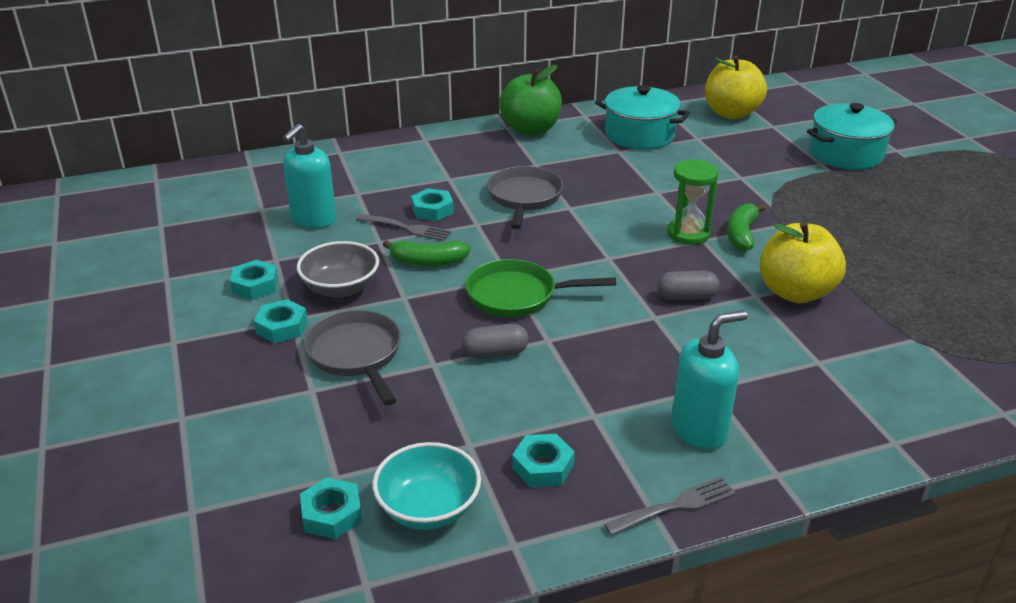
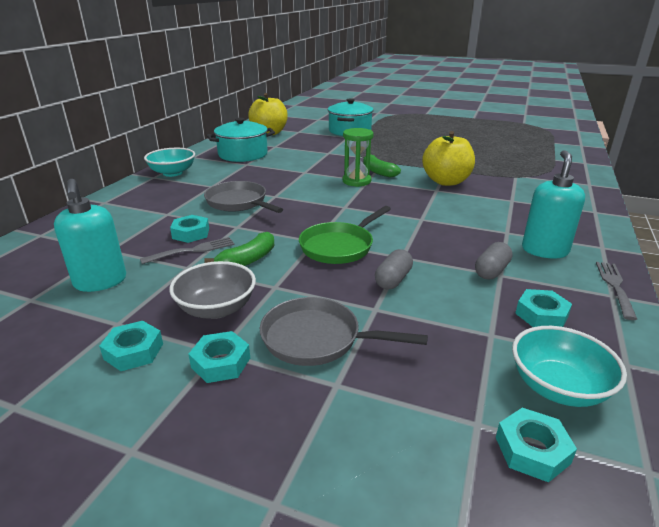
camera: 50 degrees left, 5 degrees down
(530, 129) = (173, 173): green apple -> turquoise bowl
(687, 297) = (414, 204): grey capsule -> grey capsule (491, 271)

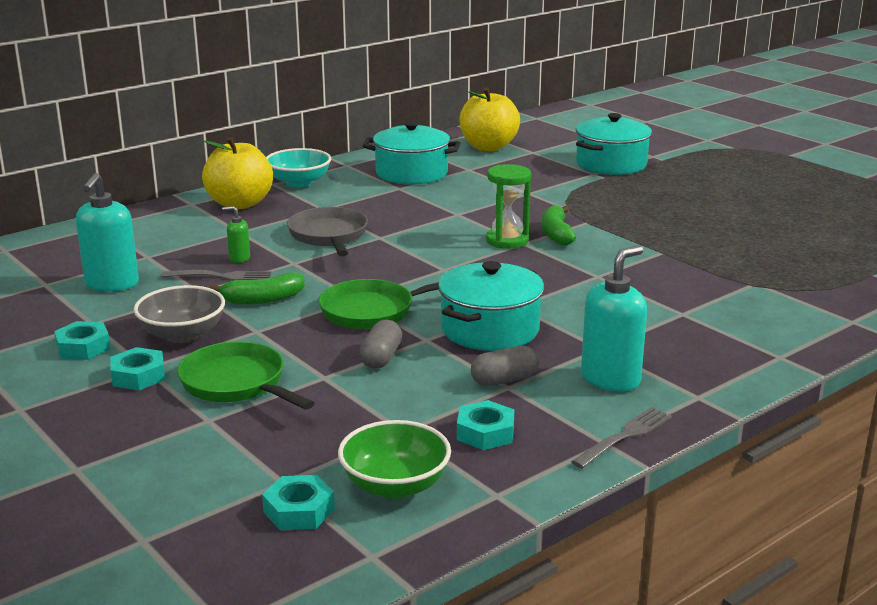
camera: 30 degrees right, 5 degrees down
(191, 233) = (239, 258): turquoise nut -> green soap dispenser
(317, 339) = (237, 384): grey pan -> green pan
(393, 280) = (381, 358): grey capsule -> grey capsule turned 45 degrees counterclockwise
(430, 238) = (490, 329): none -> turquoise pot
(446, 181) = (631, 268): yellow apple -> yellow apple (240, 204)
(558, 387) = (395, 485): turquoise bowl -> green bowl

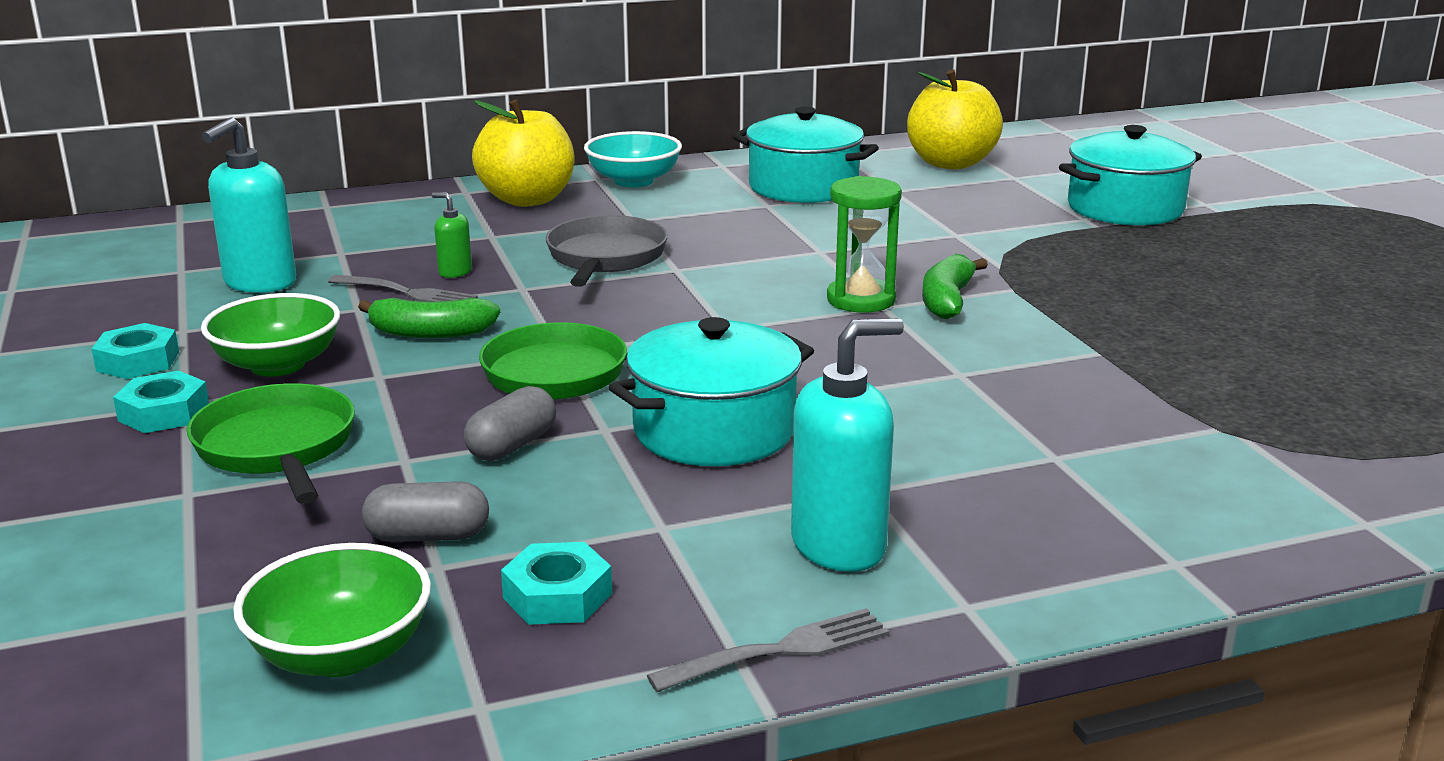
camera: 20 degrees right, 0 degrees up
(182, 334) = (277, 365): grey bowl -> green bowl
(299, 510) = (167, 662): turquoise nut -> none
(504, 380) = (664, 515): grey capsule -> grey capsule (428, 536)

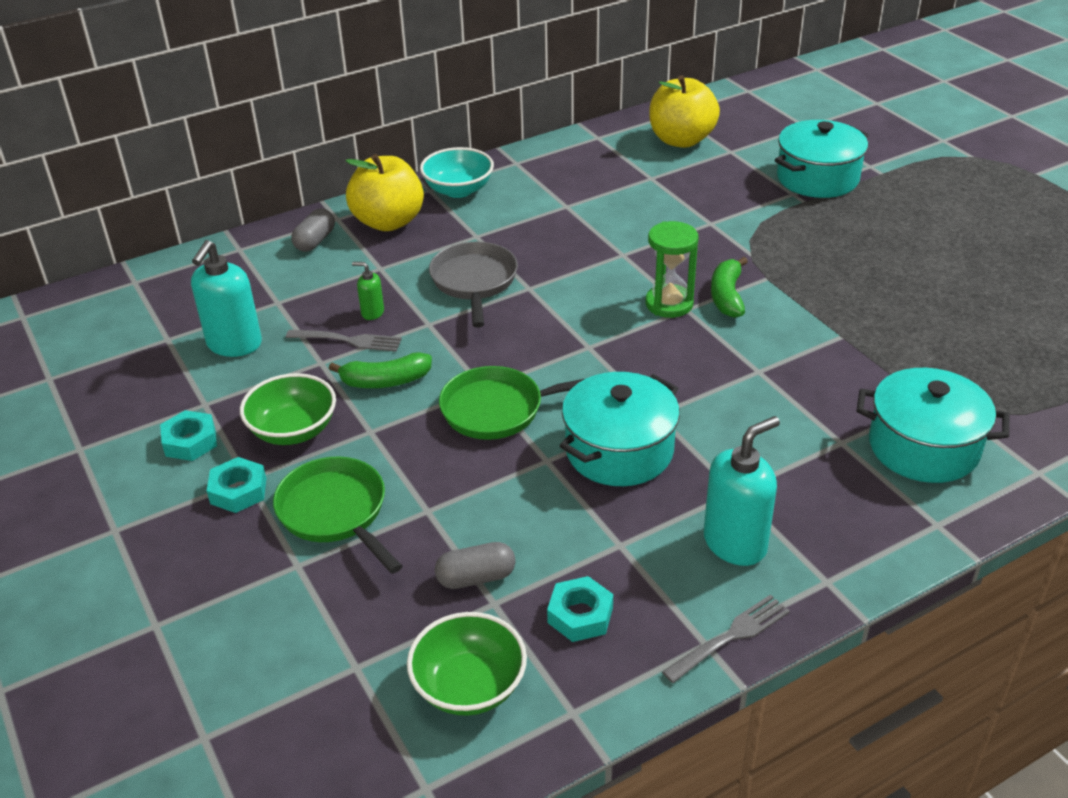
camera: 10 degrees left, 15 degrees up
(512, 445) = (493, 485): grey capsule -> grey capsule (315, 241)
(803, 187) = (585, 181): turquoise pot -> turquoise pot (923, 447)

